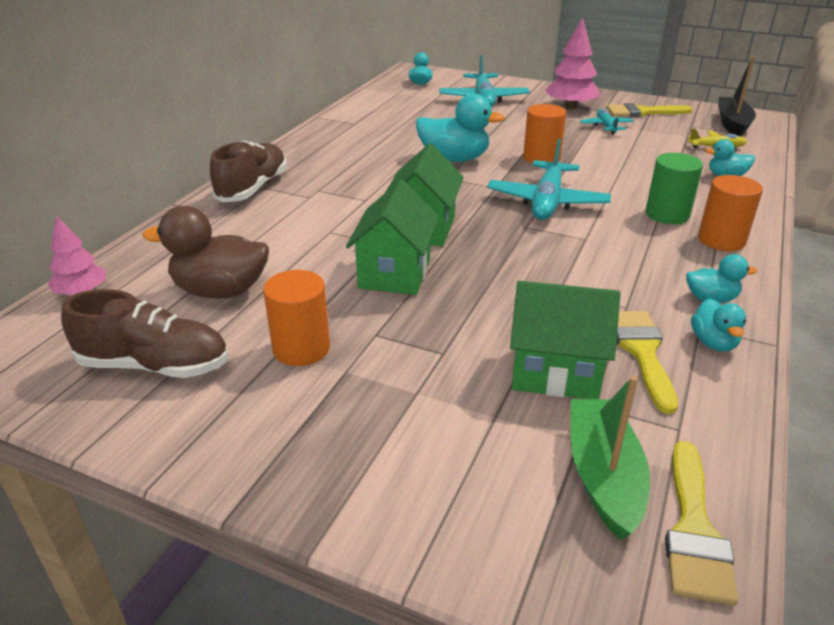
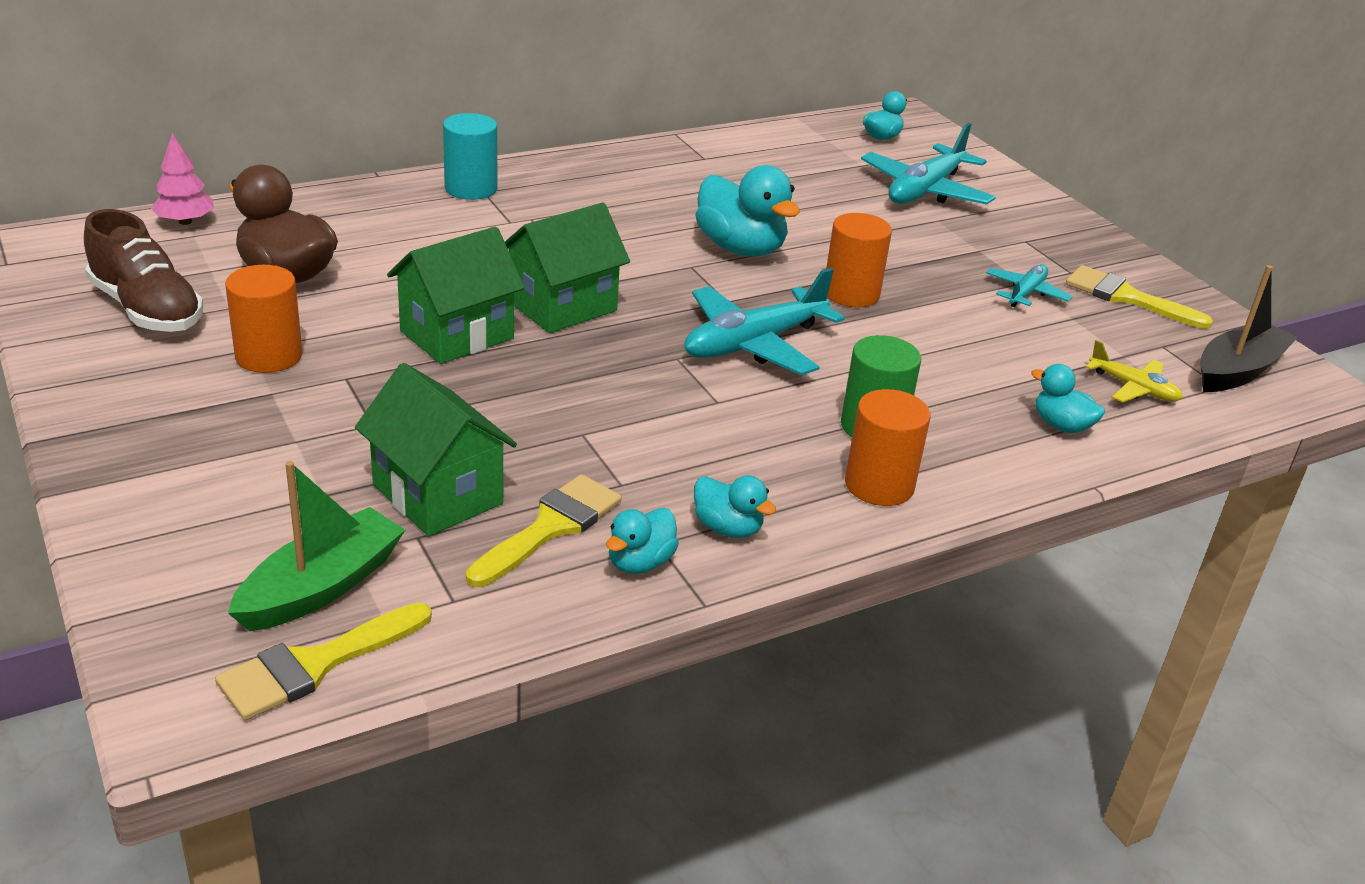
camera: 35 degrees right, 0 degrees up
(253, 188) = (471, 188): brown shoe -> turquoise cylinder
(570, 107) = (1030, 248): pink tree -> none

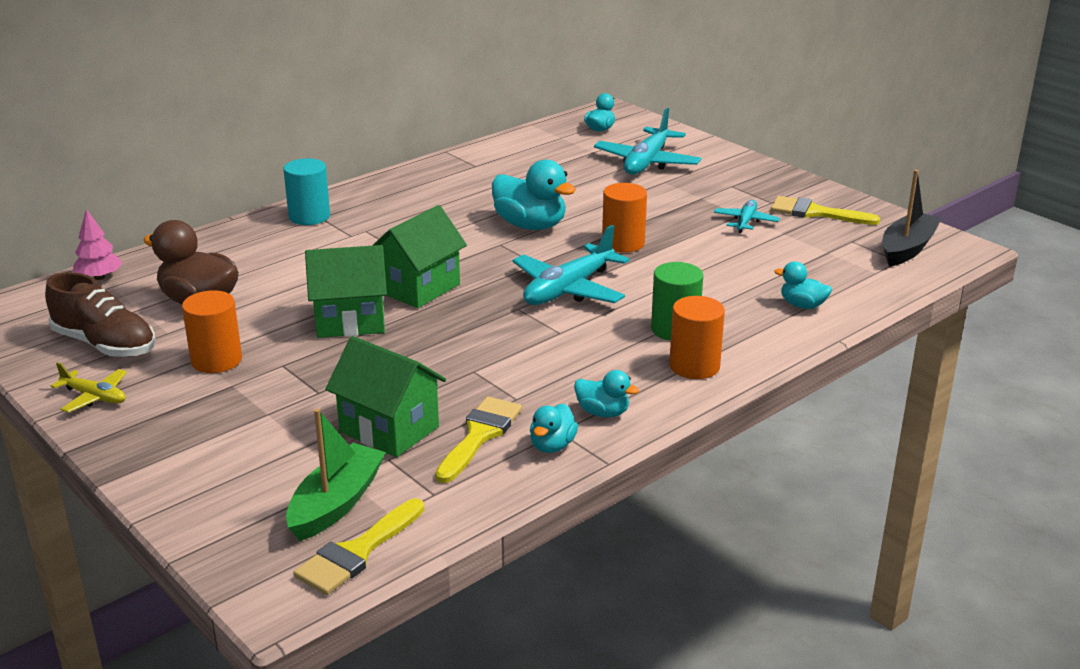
camera: 10 degrees left, 5 degrees down
(457, 335) = (350, 321): green house -> green house turned 45 degrees clockwise
(1133, 388) = (841, 272): yellow plane -> yellow plane (94, 397)

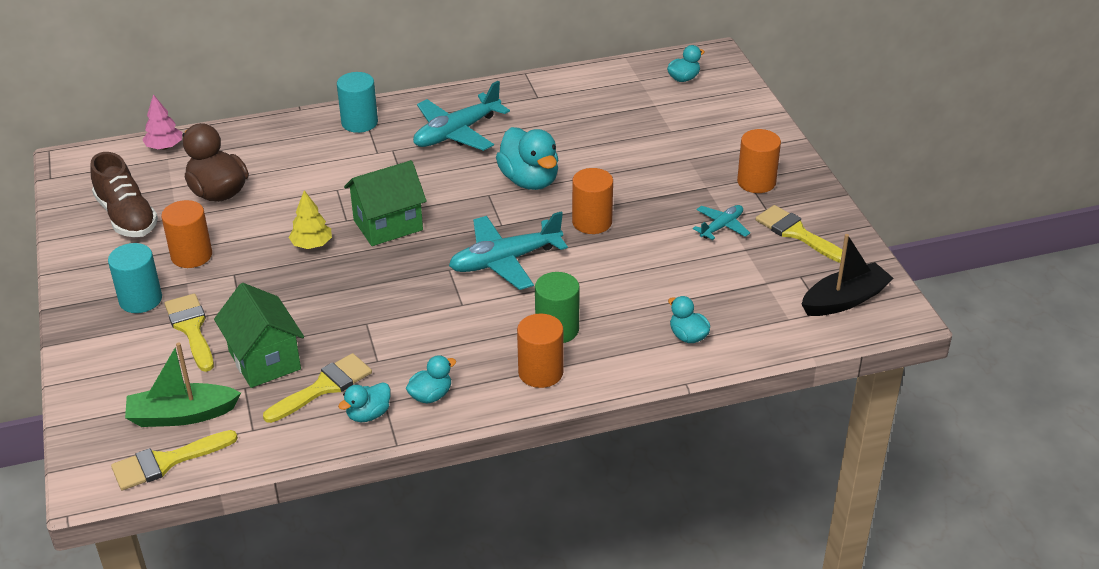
camera: 25 degrees right, 10 degrees up
(94, 397) = (89, 265): yellow plane -> none
(188, 412) = (140, 299): none -> turquoise cylinder
(275, 423) = (191, 328): none -> yellow brush
(336, 503) = (182, 415): green boat -> green boat turned 150 degrees counterclockwise
(350, 321) = (312, 245): green house -> yellow tree
(603, 413) = (431, 395): turquoise duck -> turquoise duck turned 90 degrees counterclockwise
(647, 162) = (692, 131): turquoise plane -> turquoise plane (456, 133)
(741, 185) = (756, 182): none -> orange cylinder

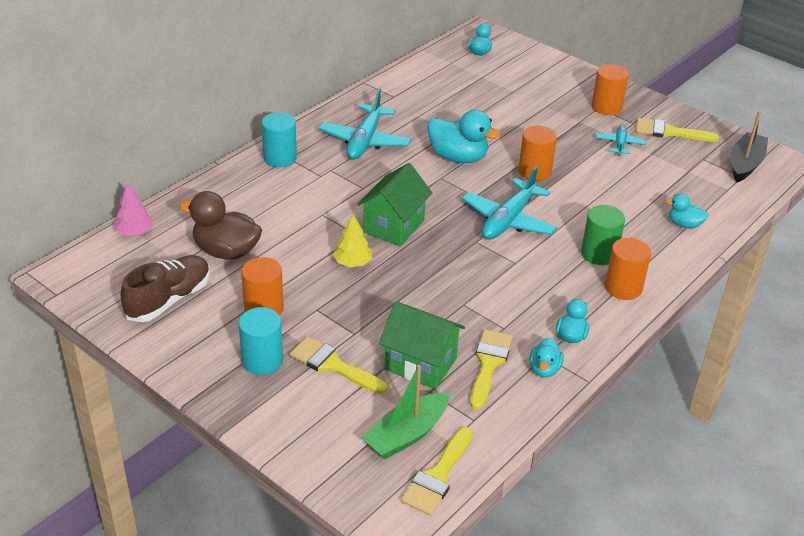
camera: 35 degrees left, 0 degrees up
(127, 217) = (169, 300): brown shoe -> brown shoe turned 75 degrees counterclockwise

